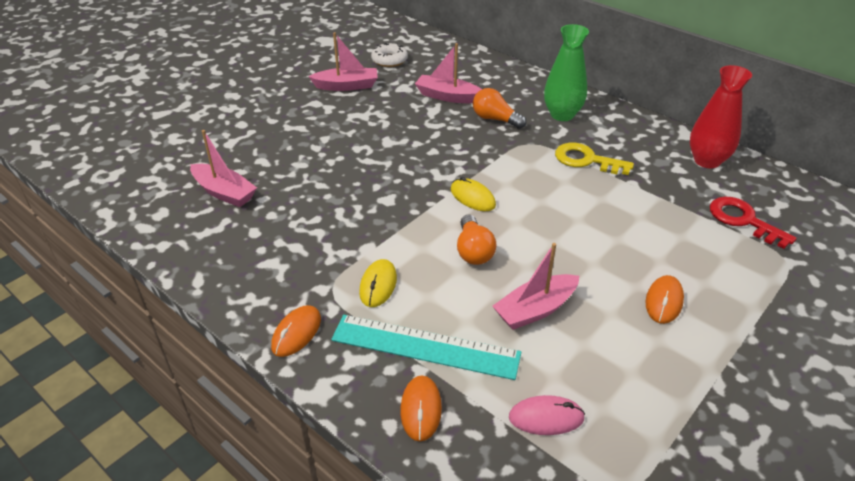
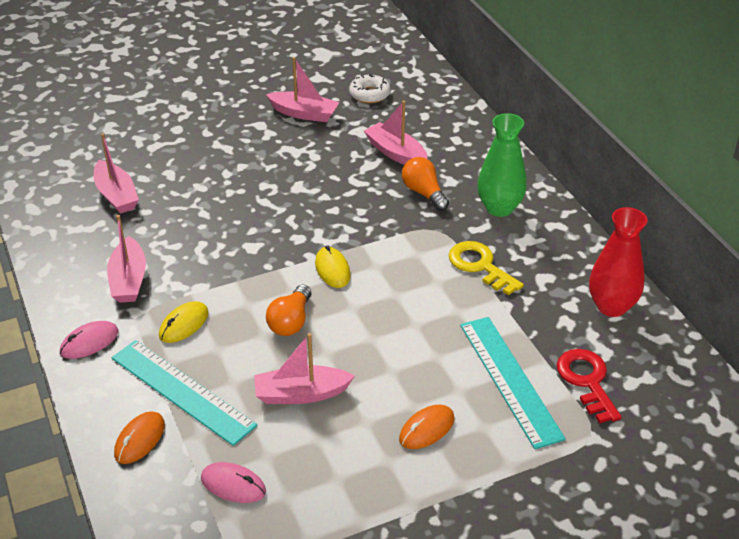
camera: 25 degrees right, 0 degrees up
(293, 262) = (129, 280): none -> pink boat
(296, 333) = (89, 342): orange mouse -> pink mouse
(689, 239) = (510, 380): none -> turquoise ruler

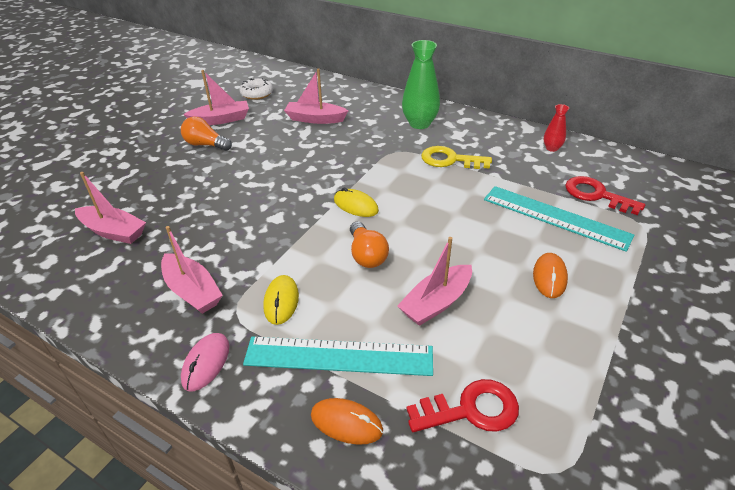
camera: 35 degrees left, 0 degrees up
(139, 439) = (346, 423): orange mouse -> orange mouse turned 60 degrees counterclockwise
(233, 485) = (471, 409): pink mouse -> red key
(424, 193) = (362, 134): orange light bulb -> orange light bulb (206, 145)
(611, 306) = (551, 148): red vase -> red vase, size x0.53

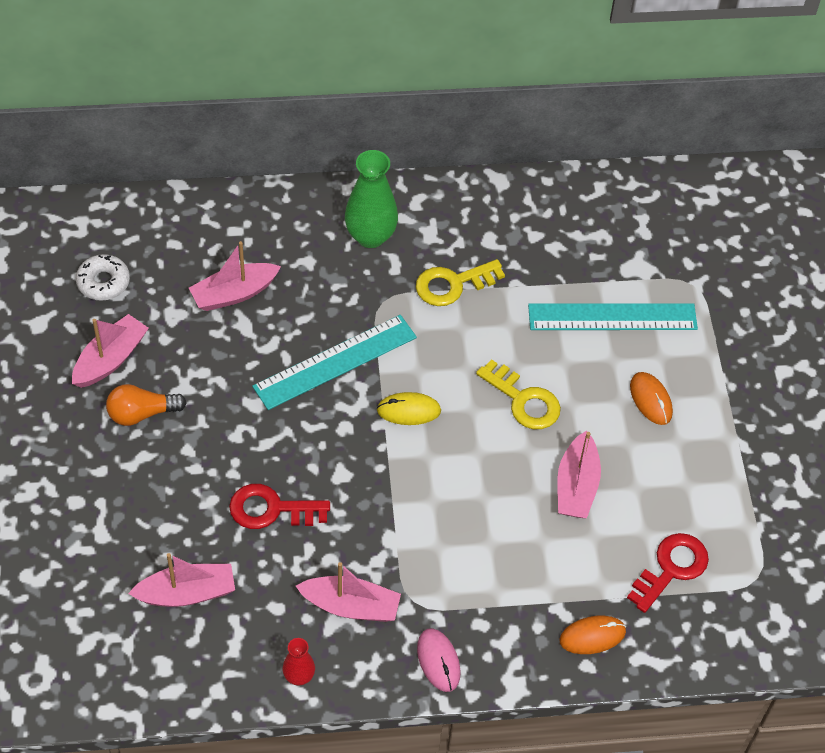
camera: 40 degrees left, 15 degrees up
(281, 301) = (443, 566): yellow mouse -> none
(339, 356) = (539, 586): turquoise ruler -> turquoise ruler (335, 362)
(366, 255) = (474, 468): orange light bulb -> none
(442, 234) = (524, 400): none -> yellow key
(551, 148) = (547, 206): red vase -> red vase (299, 676)
(596, 195) = (632, 262): red key -> red key (271, 509)

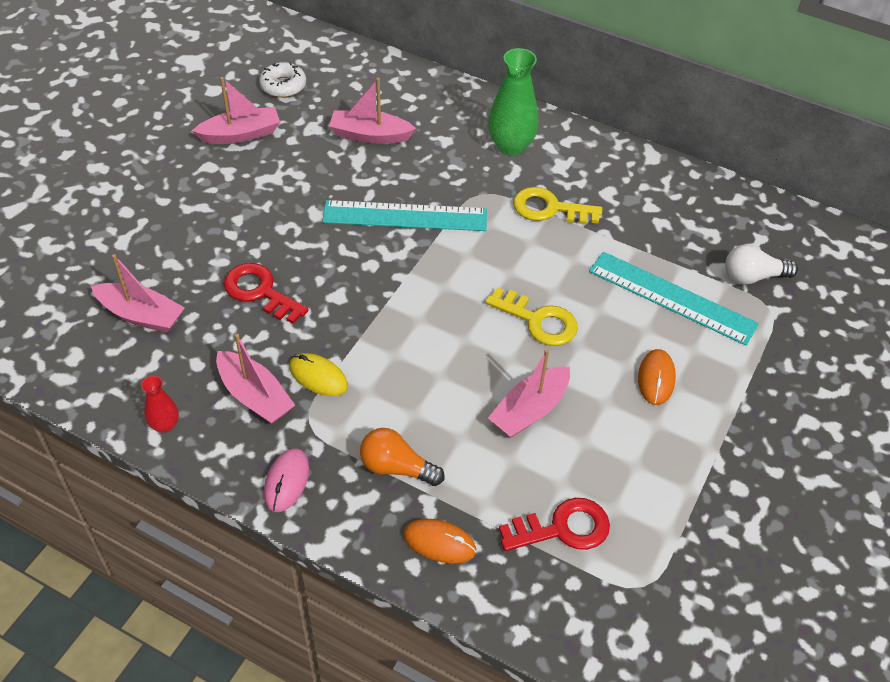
camera: 35 degrees right, 5 degrees down
(142, 413) = (228, 179): orange light bulb -> orange light bulb (396, 467)
(408, 410) = (433, 279): yellow mouse -> yellow mouse (318, 376)
(524, 400) = (538, 320): yellow key -> yellow key turned 45 degrees counterclockwise
(661, 260) = (753, 277): none -> white light bulb

